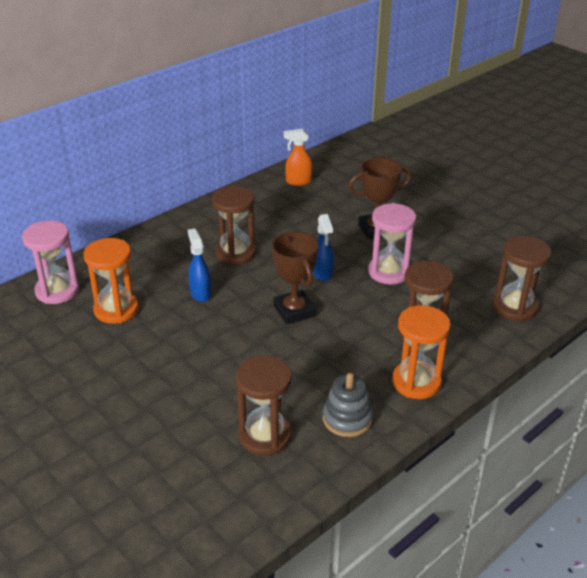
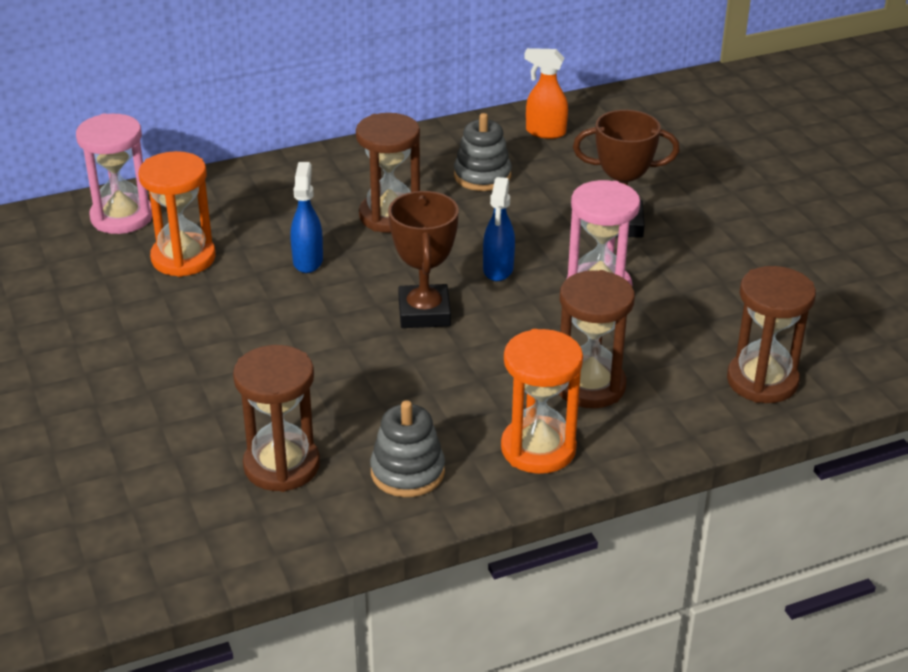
camera: 20 degrees right, 0 degrees up
(277, 216) = (482, 176): none -> grey stacking toy

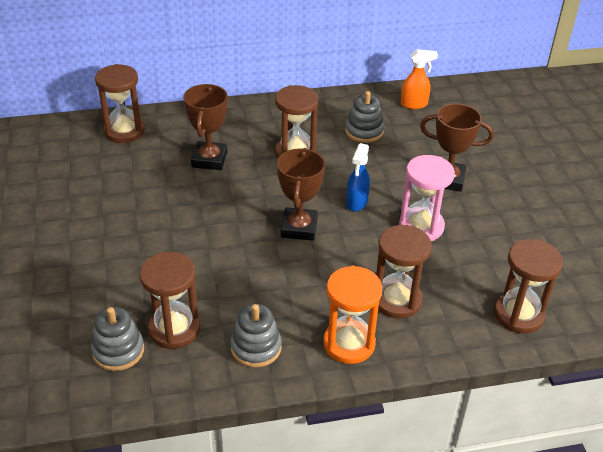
camera: 10 degrees right, 5 degrees up
(122, 217) = (124, 131): pink hourglass -> brown hourglass
(183, 258) = (154, 166): orange hourglass -> none
(207, 504) = (118, 351): none -> grey stacking toy
(264, 240) = (209, 159): none -> brown trophy
(308, 261) = (233, 179): blue spray bottle -> none
(545, 132) = (414, 104): orange spray bottle -> orange spray bottle turned 150 degrees clockwise

